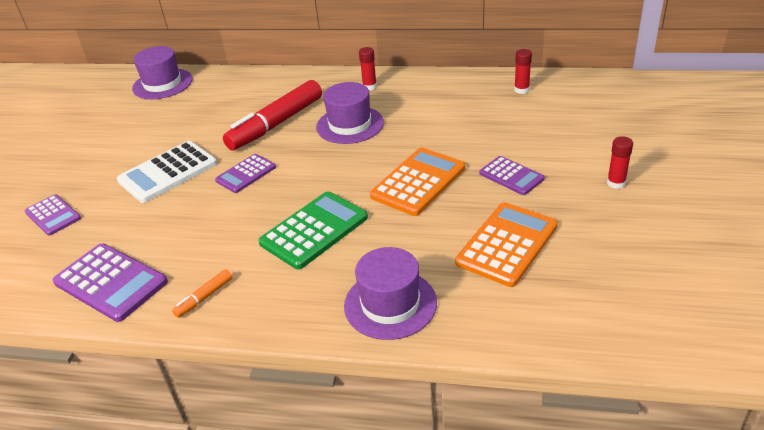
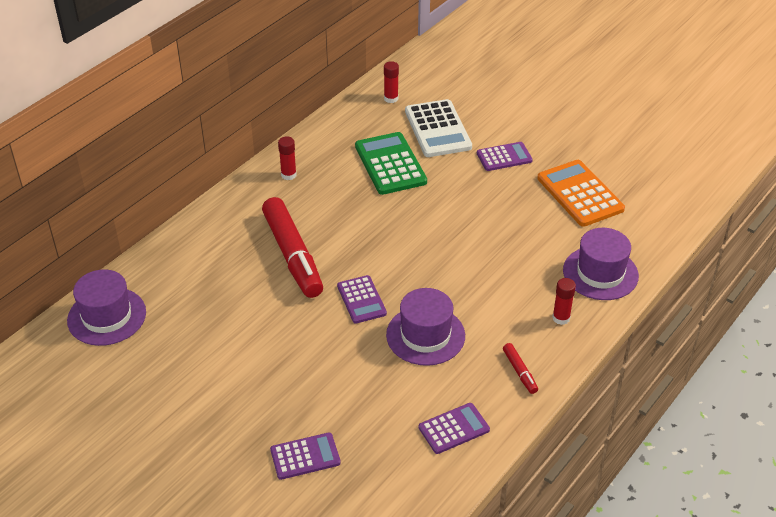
camera: 65 degrees left, 5 degrees up
(111, 282) = (454, 429): purple calculator -> purple calculator, size x0.61
(168, 172) = (306, 353): white calculator -> white calculator (437, 129)
(204, 297) = (519, 372): orange marker -> red marker
(314, 230) = (483, 283): green calculator -> green calculator (390, 164)
(350, 125) = (344, 210): purple hat -> purple hat (425, 335)
(418, 182) = (469, 205): orange calculator -> none
(616, 183) = (555, 116): red glue stick -> red glue stick (561, 318)

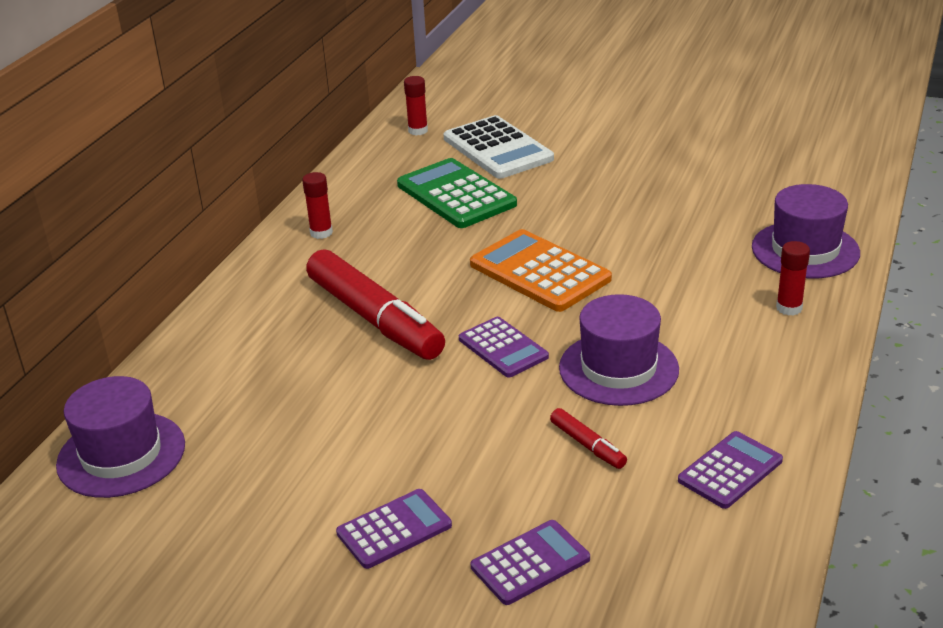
camera: 15 degrees left, 10 degrees down
(504, 157) = (601, 159): purple calculator -> purple calculator (394, 529)
(519, 372) = (776, 380): red marker -> red marker (587, 445)
(580, 194) = (722, 176): orange calculator -> orange calculator (539, 272)

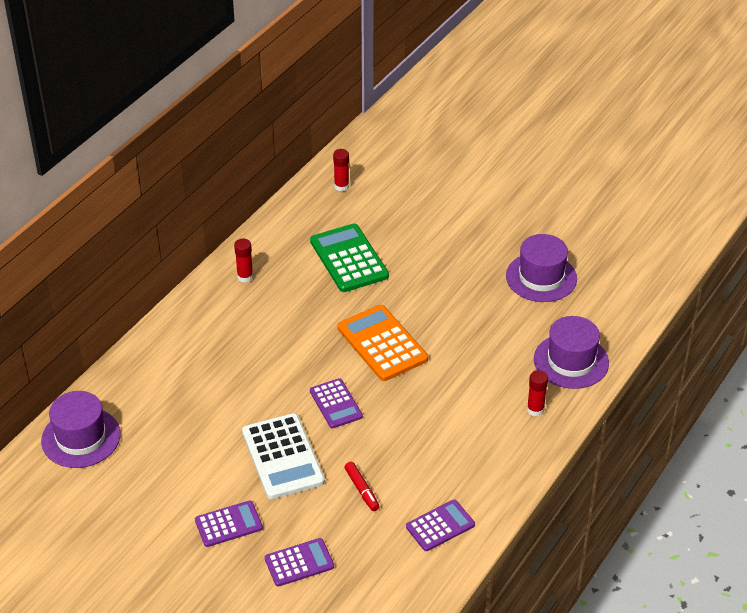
camera: 10 degrees right, 10 degrees up
(375, 319) = (260, 362): red marker -> none
(497, 149) = (394, 217): white calculator -> white calculator (283, 457)
(618, 368) = (403, 436): purple hat -> purple hat (541, 277)

